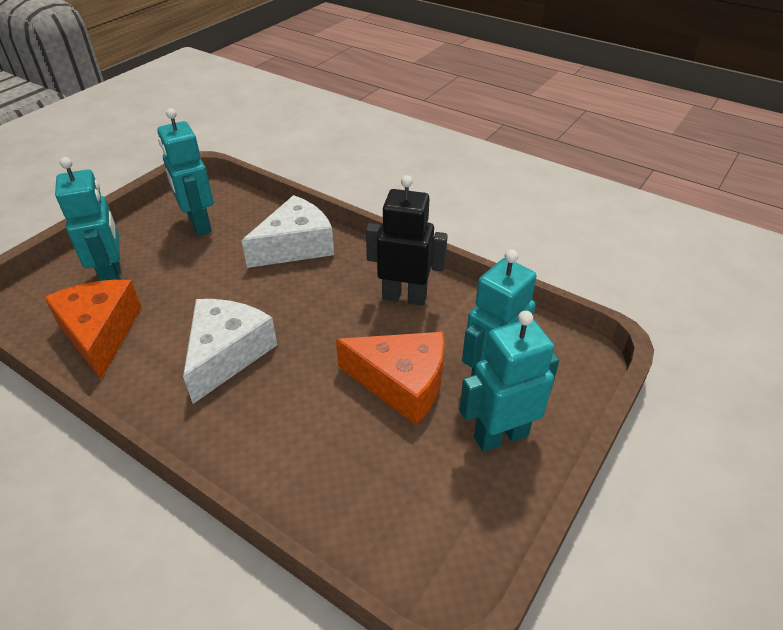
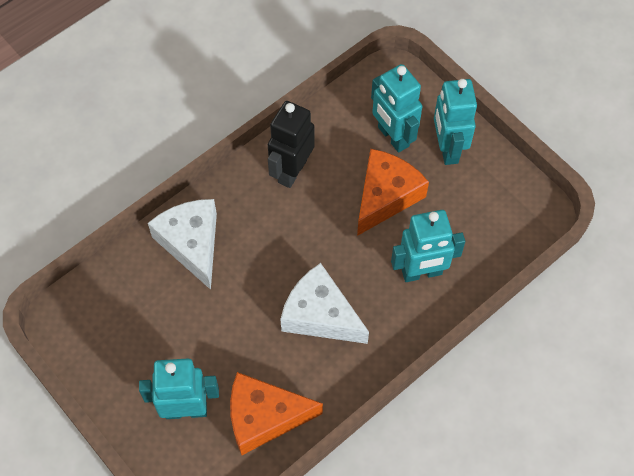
camera: 75 degrees left, 20 degrees up
(199, 224) = (123, 328): turquoise robot -> turquoise robot (422, 273)

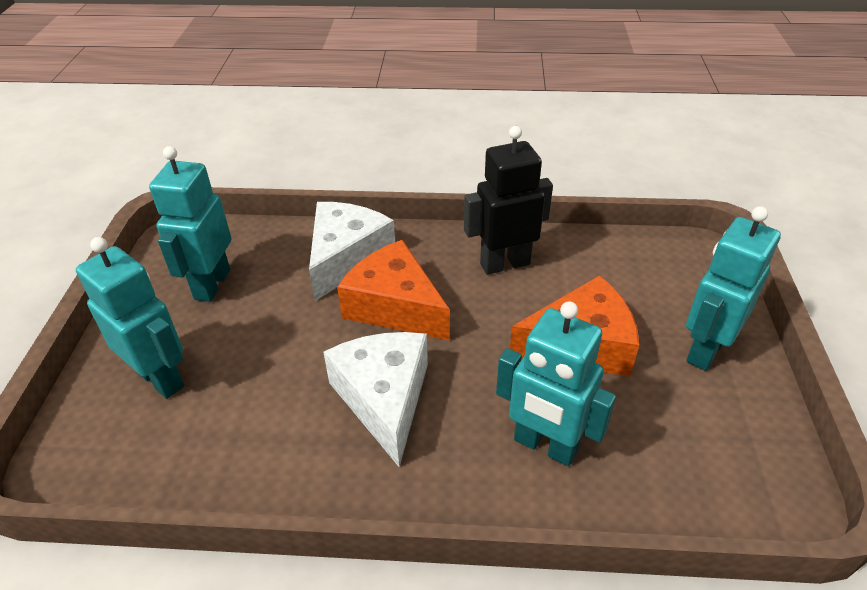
camera: 45 degrees right, 20 degrees down
(264, 417) = (210, 447): orange cheese -> orange cheese (395, 306)
(393, 137) = (646, 301): turquoise robot -> turquoise robot (211, 284)

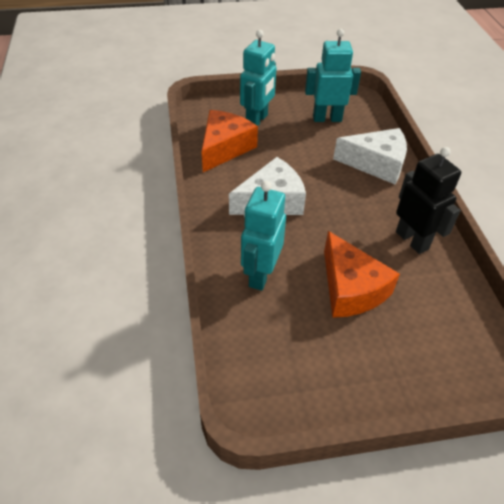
camera: 75 degrees right, 5 degrees up
(395, 306) = (344, 193): orange cheese -> orange cheese (225, 148)
(705, 350) = (377, 365): turquoise robot -> none

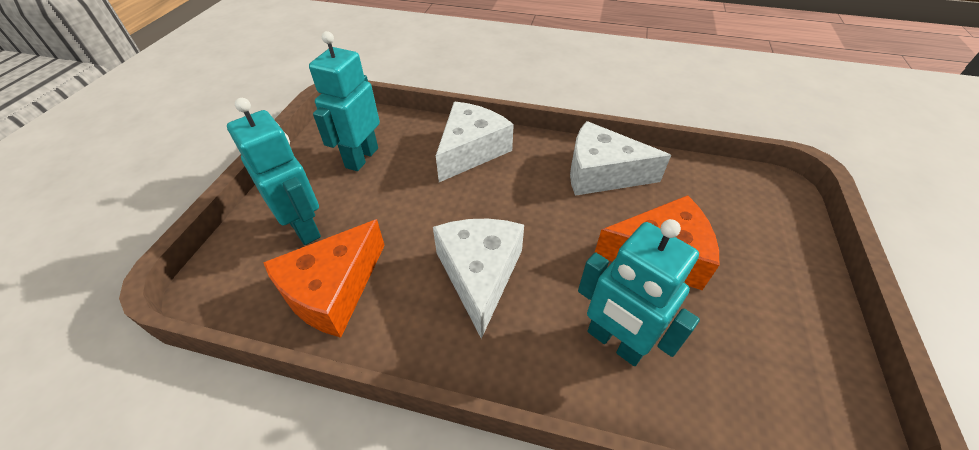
camera: 65 degrees left, 0 degrees up
(225, 148) = (333, 290): orange cheese -> orange cheese turned 105 degrees counterclockwise
(412, 240) = (601, 173): black robot -> white cheese

